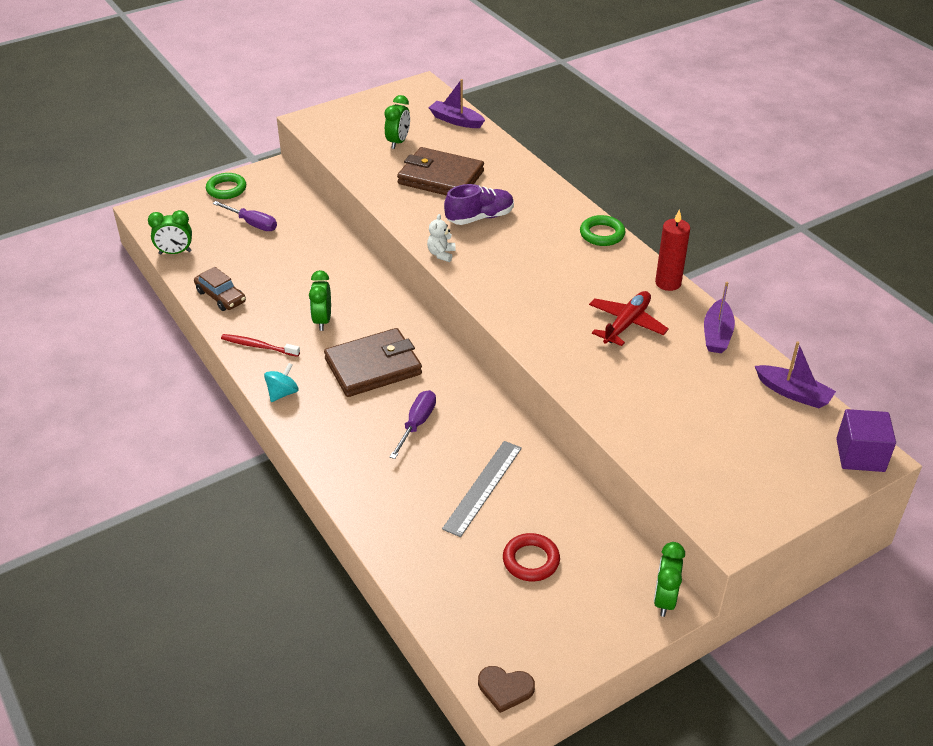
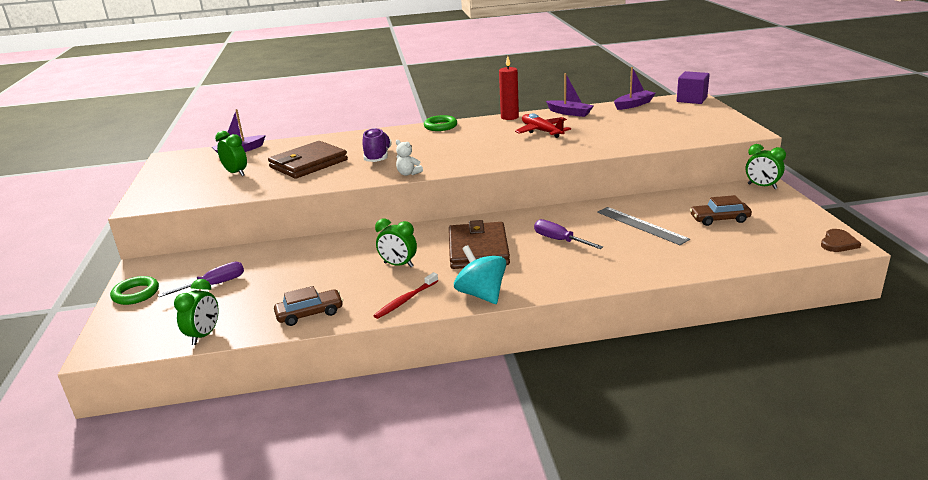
camera: 65 degrees left, 15 degrees down
(282, 393) = (481, 294): turquoise spinning top -> turquoise spinning top, size x1.59
(531, 560) = (719, 219): red ring -> brown car

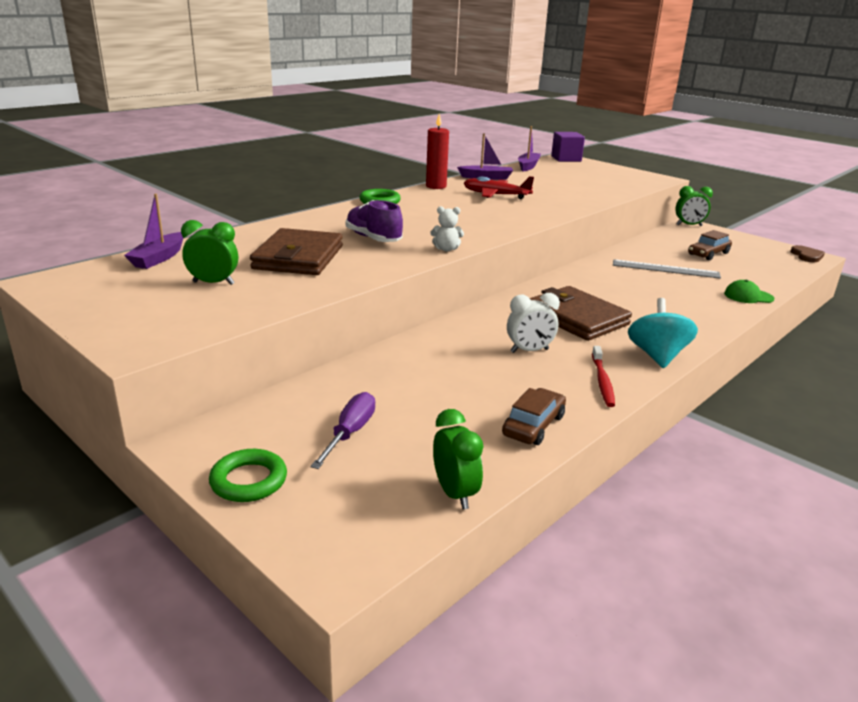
camera: 40 degrees left, 0 degrees up
(398, 265) = (529, 351): green clock -> white clock
(481, 294) = (657, 356): turquoise spinning top -> turquoise spinning top turned 75 degrees clockwise
(559, 240) = (628, 294): purple screwdriver -> none
(672, 268) = (748, 296): none -> green cap

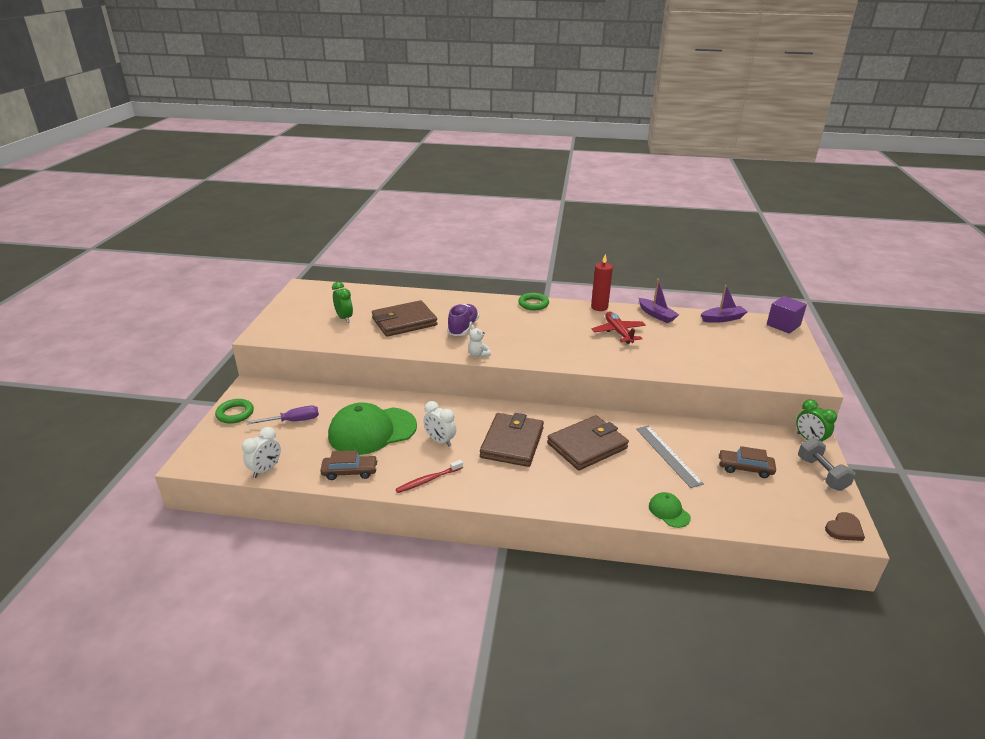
camera: 55 degrees right, 5 degrees up
(159, 258) = (358, 293): purple boat -> none
(455, 383) = (372, 431): none -> green cap
(455, 493) = (265, 470): green clock -> white clock
(619, 290) = (587, 446): none -> brown wallet
(657, 356) = (491, 492): turquoise spinning top -> none
(735, 238) = (821, 474): none -> grey dumbbell

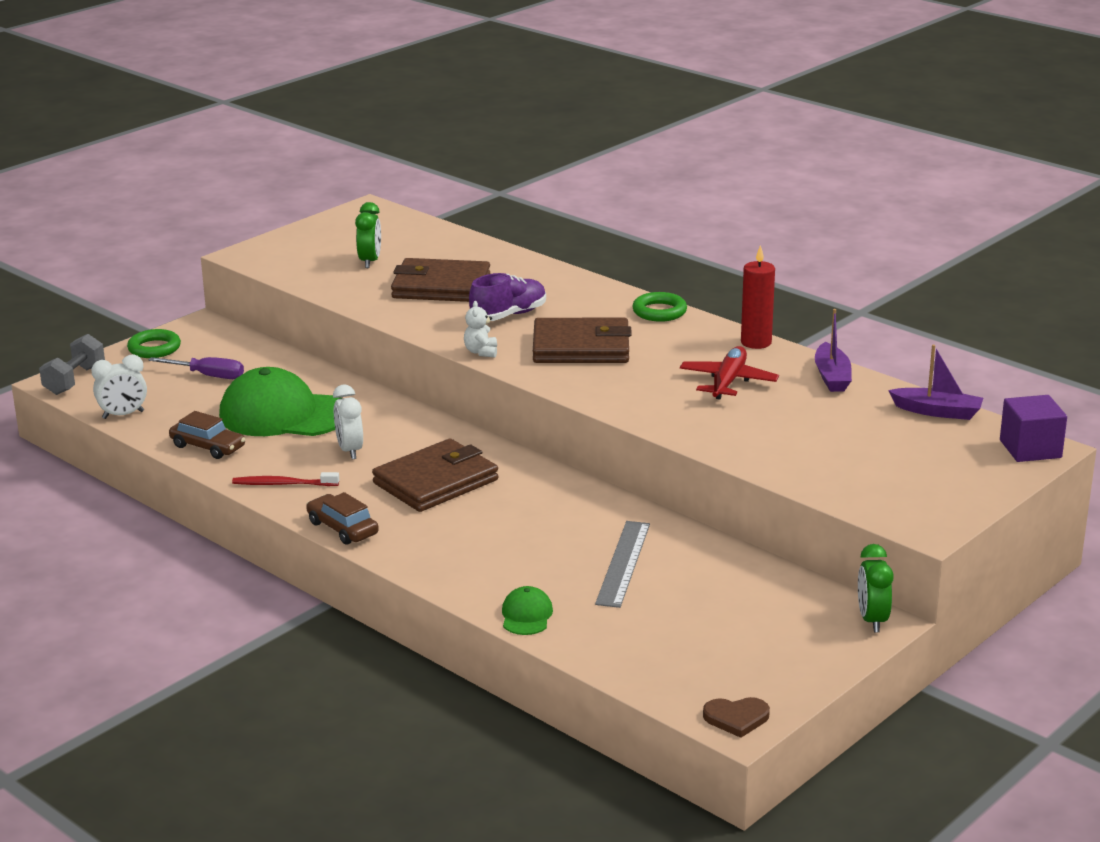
camera: 35 degrees right, 5 degrees down
(587, 446) = (528, 517): brown wallet -> brown wallet (581, 347)
(745, 468) = (710, 613): brown car -> brown car (342, 528)
(821, 474) = (816, 659): grey dumbbell -> grey dumbbell (74, 380)

